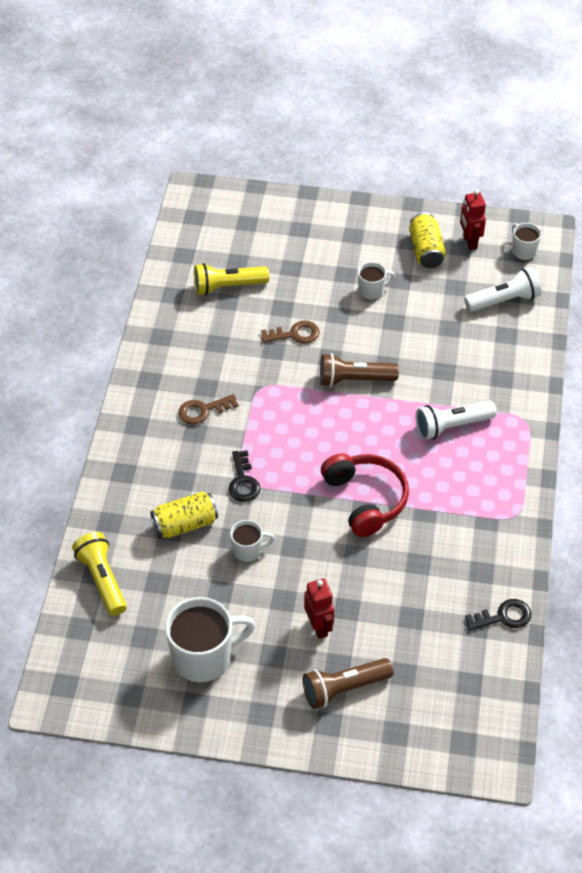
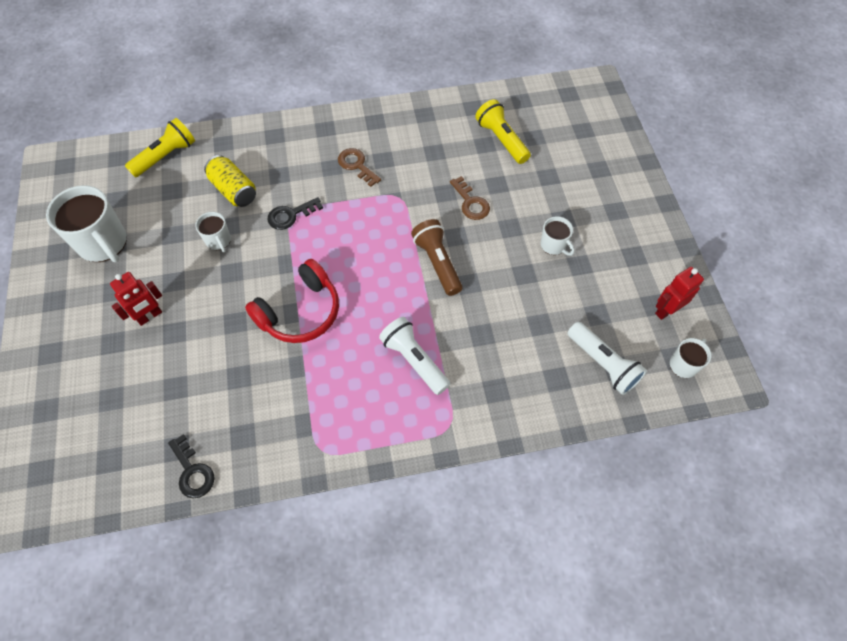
camera: 70 degrees right, 10 degrees up
(344, 688) = (87, 354): brown flashlight -> none
(426, 250) = (631, 275): yellow can -> none

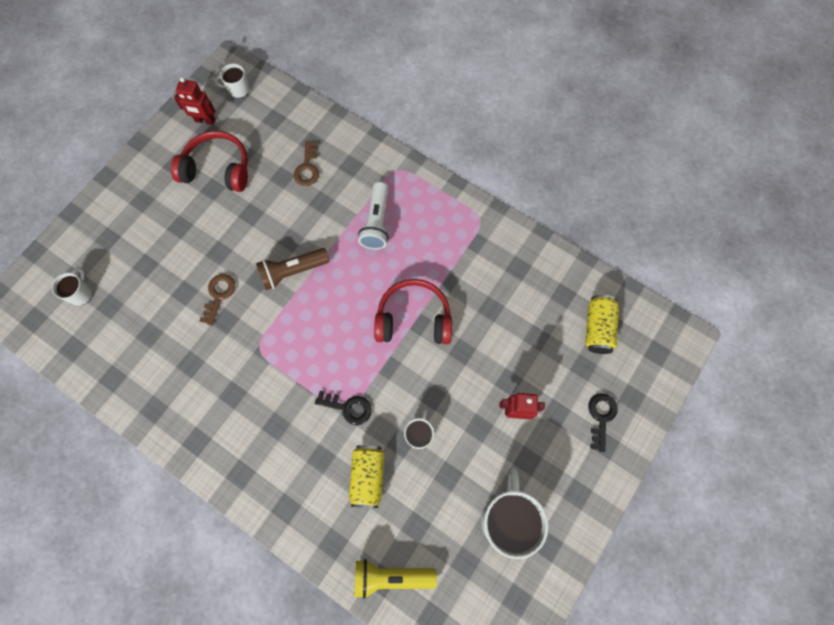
camera: 135 degrees left, 10 degrees up
(119, 445) = (597, 328): none -> yellow can
(192, 471) = (563, 272): black key -> black key (601, 417)
(357, 165) = (256, 408): brown key -> brown key (307, 168)
(437, 262) = (292, 272): brown flashlight -> brown flashlight turned 45 degrees clockwise
(501, 139) = (133, 327): yellow flashlight -> none
(553, 245) = (210, 215): white mug -> white mug (81, 293)
(598, 283) = (218, 169): none -> red headphones
(603, 364) = (278, 126): white flashlight -> none

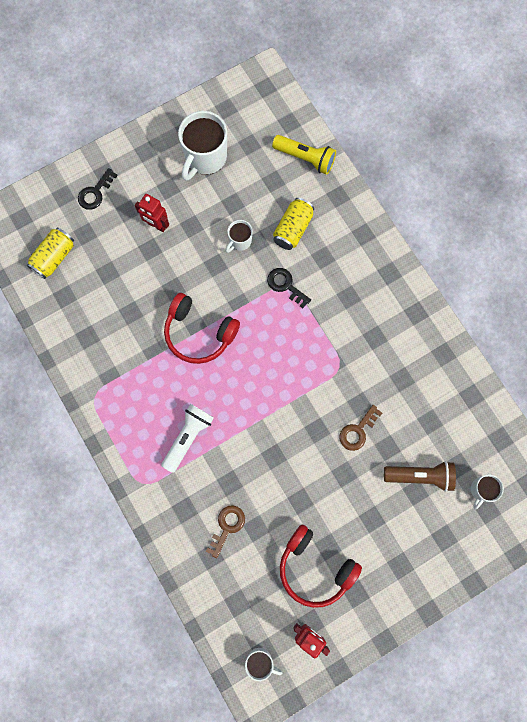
camera: 155 degrees left, 5 degrees up
(292, 272) = (284, 424): brown flashlight -> brown flashlight (420, 476)

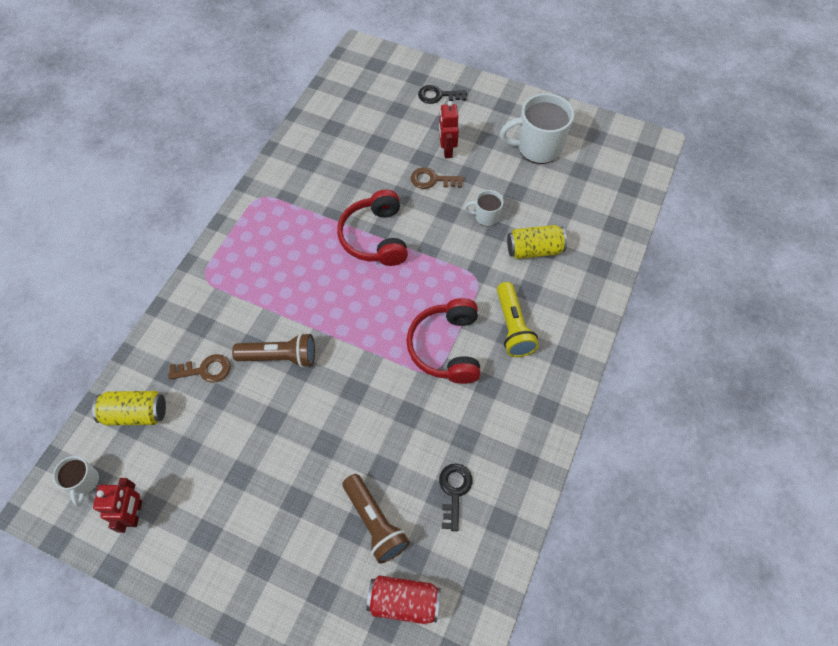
camera: 55 degrees right, 15 degrees down
(54, 257) = (360, 102): yellow can -> yellow can (136, 413)
(188, 437) = (272, 287): white flashlight -> none
(254, 466) = (280, 357): none -> brown flashlight
(285, 285) = (475, 277): black key -> black key (454, 491)
(305, 158) = (609, 219): yellow flashlight -> yellow flashlight (513, 327)
(315, 568) = (210, 476): red headphones -> red headphones (446, 347)
(357, 431) = (380, 429): brown key -> brown key (432, 180)
(481, 490) = (404, 601): white mug -> red can

